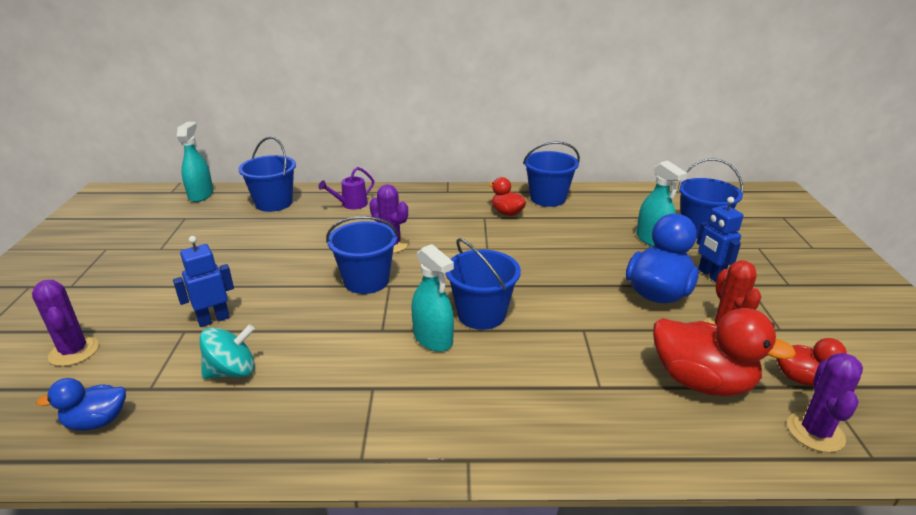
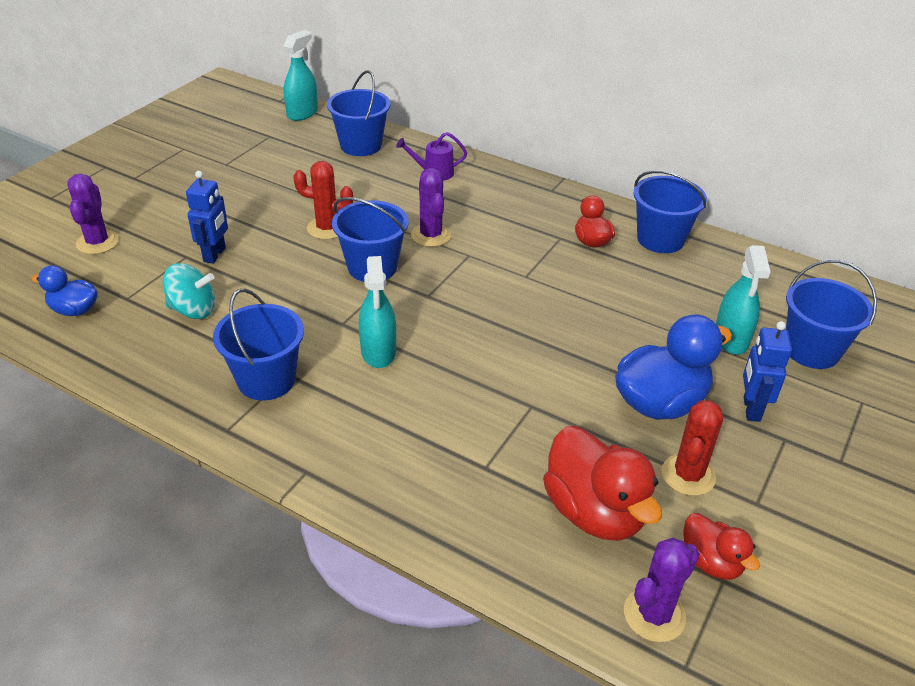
camera: 30 degrees right, 10 degrees up
(213, 319) = (215, 255): blue robot -> blue robot turned 105 degrees clockwise
(300, 266) = (327, 228): none -> red cactus
(481, 314) = (447, 347): blue bucket -> blue bucket (266, 380)

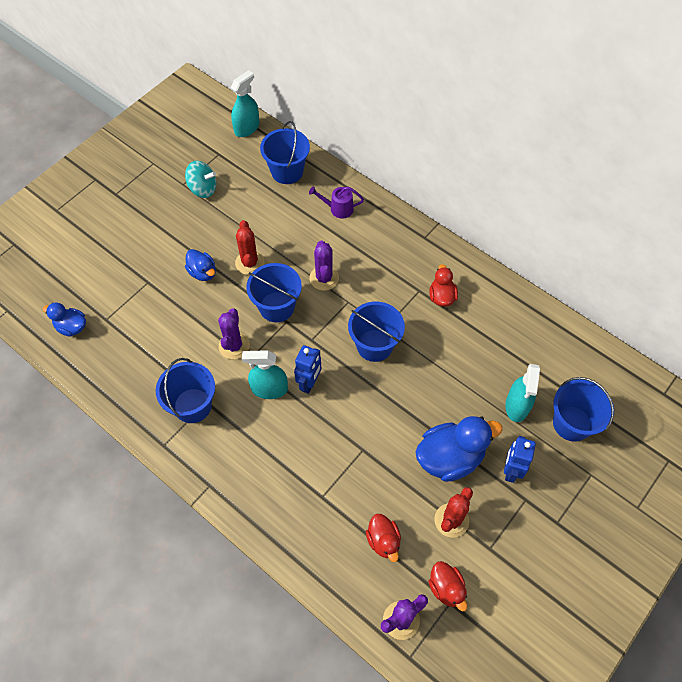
camera: 10 degrees right, 20 degrees up
(97, 242) = (88, 261): purple cactus -> purple cactus (234, 346)
(193, 310) = (149, 335): turquoise spinning top -> turquoise spinning top (203, 189)
(215, 255) = (168, 282): blue robot -> blue robot (309, 383)
(263, 242) = (203, 272): none -> blue duck
(327, 228) = (249, 263): red cactus -> red cactus turned 60 degrees clockwise
(378, 352) = (269, 389): turquoise spray bottle -> turquoise spray bottle turned 90 degrees clockwise
(594, 512) = (383, 541): red duck -> red duck, size x0.56
(660, 239) = (494, 300): blue bucket -> blue bucket (374, 345)

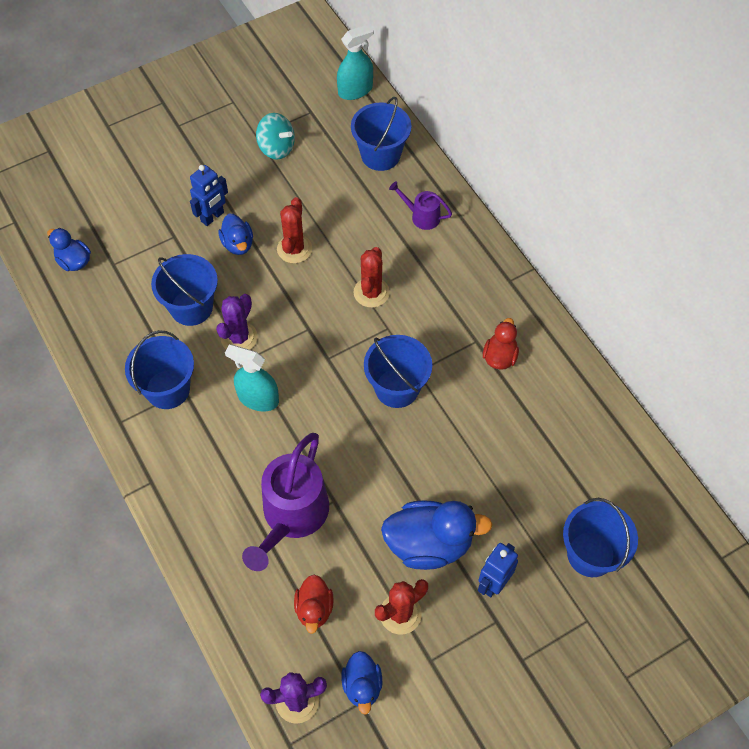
camera: 20 degrees right, 0 degrees up
(277, 307) = (304, 308): blue bucket -> blue bucket (191, 307)
(309, 383) = (305, 407): blue robot -> blue robot (212, 217)
(324, 278) = (371, 292): purple cactus -> red cactus
(335, 474) = (292, 517): none -> purple watering can
(446, 588) = (362, 685): red duck -> blue duck
(517, 406) = (534, 512): turquoise spray bottle -> none

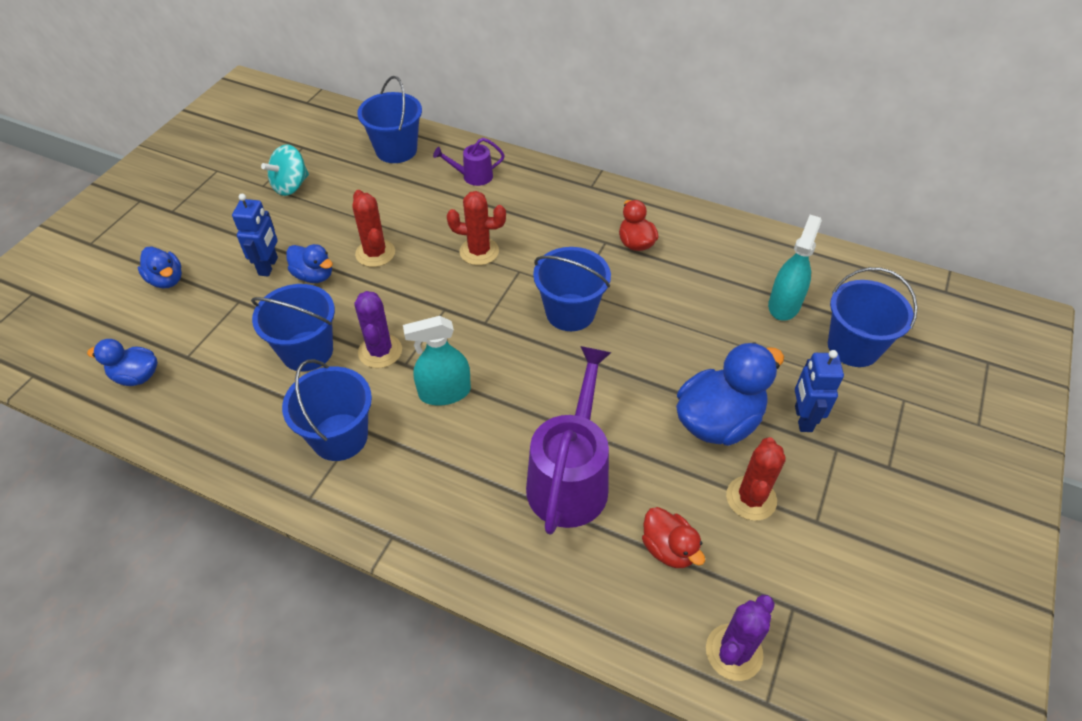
camera: 35 degrees left, 10 degrees down
(276, 148) = (291, 186): turquoise spinning top -> turquoise spinning top turned 135 degrees clockwise
(292, 517) = (570, 477): purple watering can -> purple watering can turned 150 degrees counterclockwise
(355, 90) = (332, 116): turquoise spray bottle -> turquoise spray bottle (784, 305)
(362, 685) = (780, 590): blue duck -> blue duck (167, 280)
(371, 292) = (479, 251): red cactus -> red cactus turned 60 degrees counterclockwise

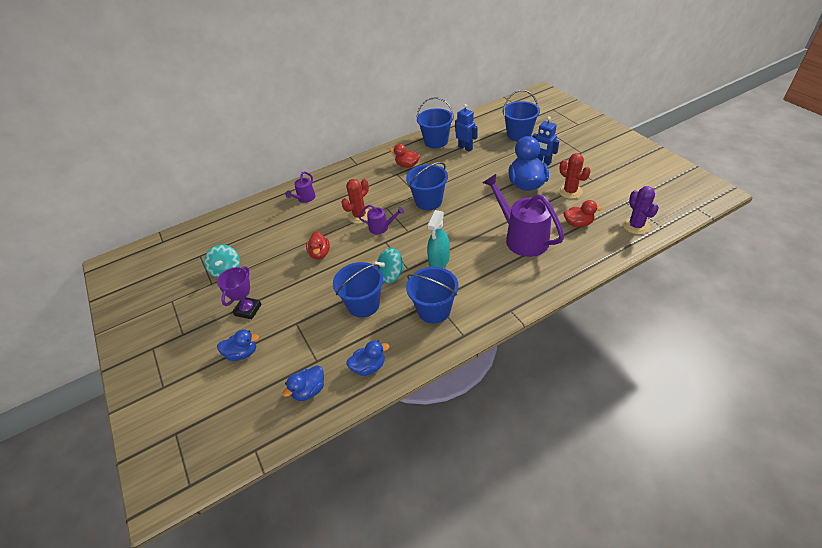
camera: 50 degrees left, 5 degrees down
(237, 243) = (248, 310): none -> purple trophy
(268, 266) = (282, 301): blue robot -> blue robot (465, 148)
(314, 275) = (310, 284): blue duck -> blue duck (369, 367)
(375, 253) = (320, 254): red cactus -> red duck
(380, 351) = (391, 275): purple cactus -> turquoise spinning top
(396, 150) = (250, 219): blue bucket -> blue bucket (436, 141)
(471, 289) = (381, 227): none -> purple watering can
(784, 305) = (482, 141): turquoise spray bottle -> none

